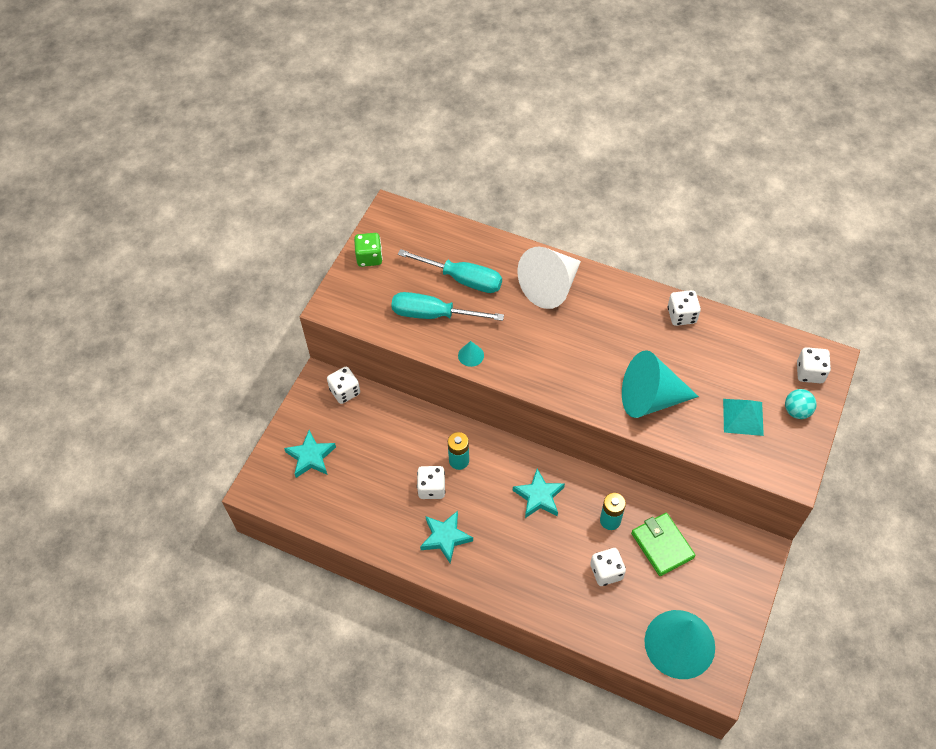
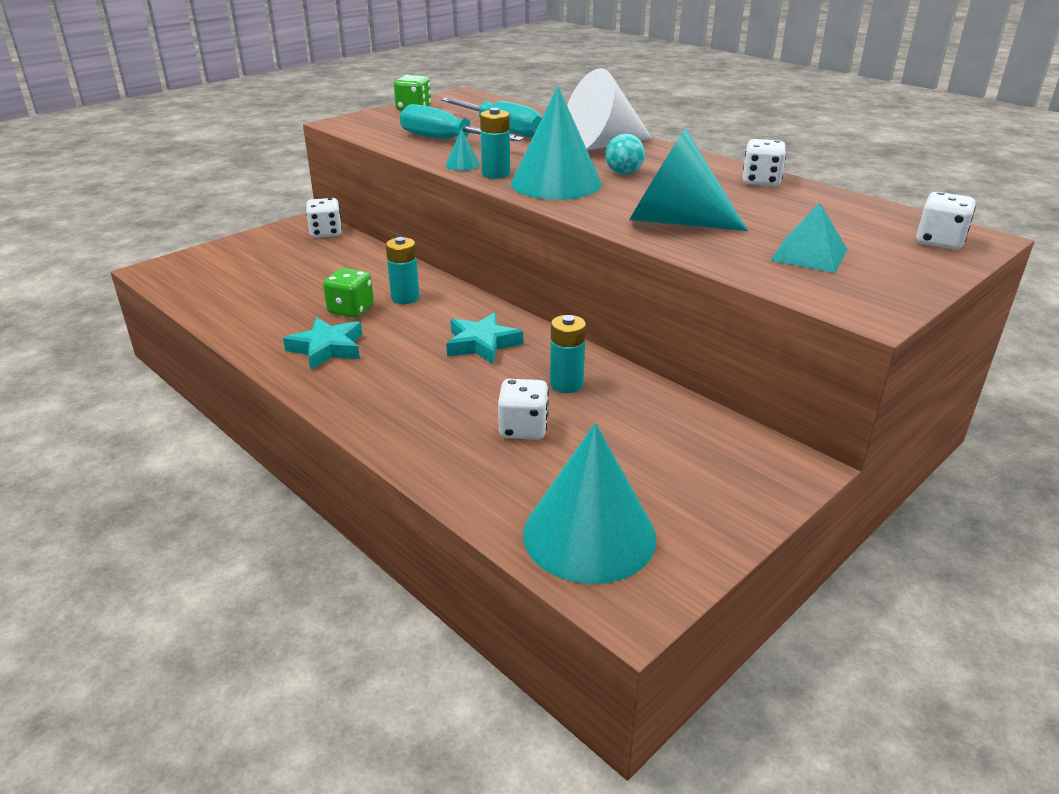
camera: 20 degrees right, 25 degrees down
(311, 457) = (239, 263): turquoise star -> none
(431, 488) = (351, 310): white dice -> green dice
(502, 363) = (496, 174): none -> turquoise battery
(551, 365) = (556, 183): none -> turquoise cone
(662, 545) = (630, 424): green wallet -> none
(796, 411) = (903, 264): turquoise ball -> turquoise ball (623, 173)

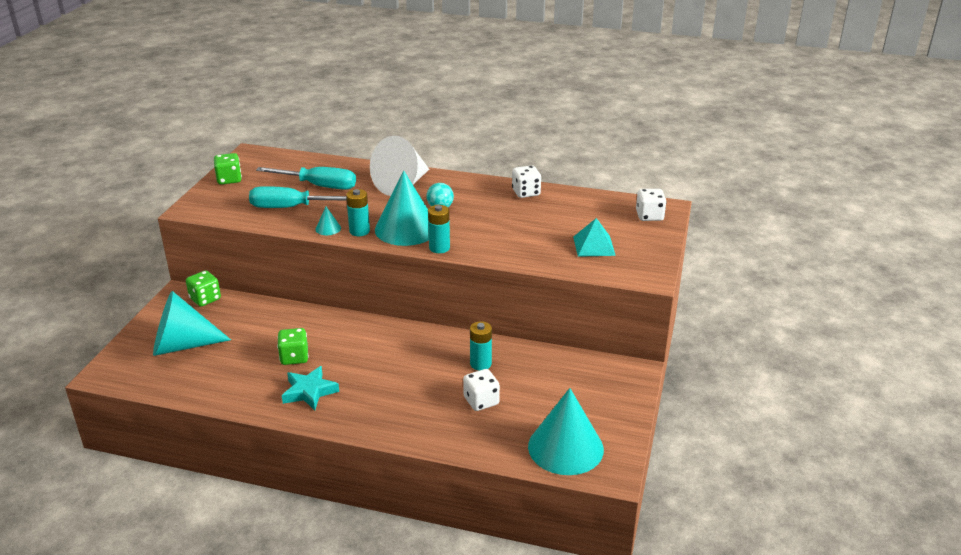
camera: 30 degrees left, 0 degrees up
(326, 233) = (205, 299): white dice -> green dice
(405, 298) = (322, 336): turquoise battery -> turquoise battery (439, 248)
(482, 344) = (406, 353): turquoise star -> none
(673, 221) = (504, 241): turquoise cone -> turquoise cone (182, 345)

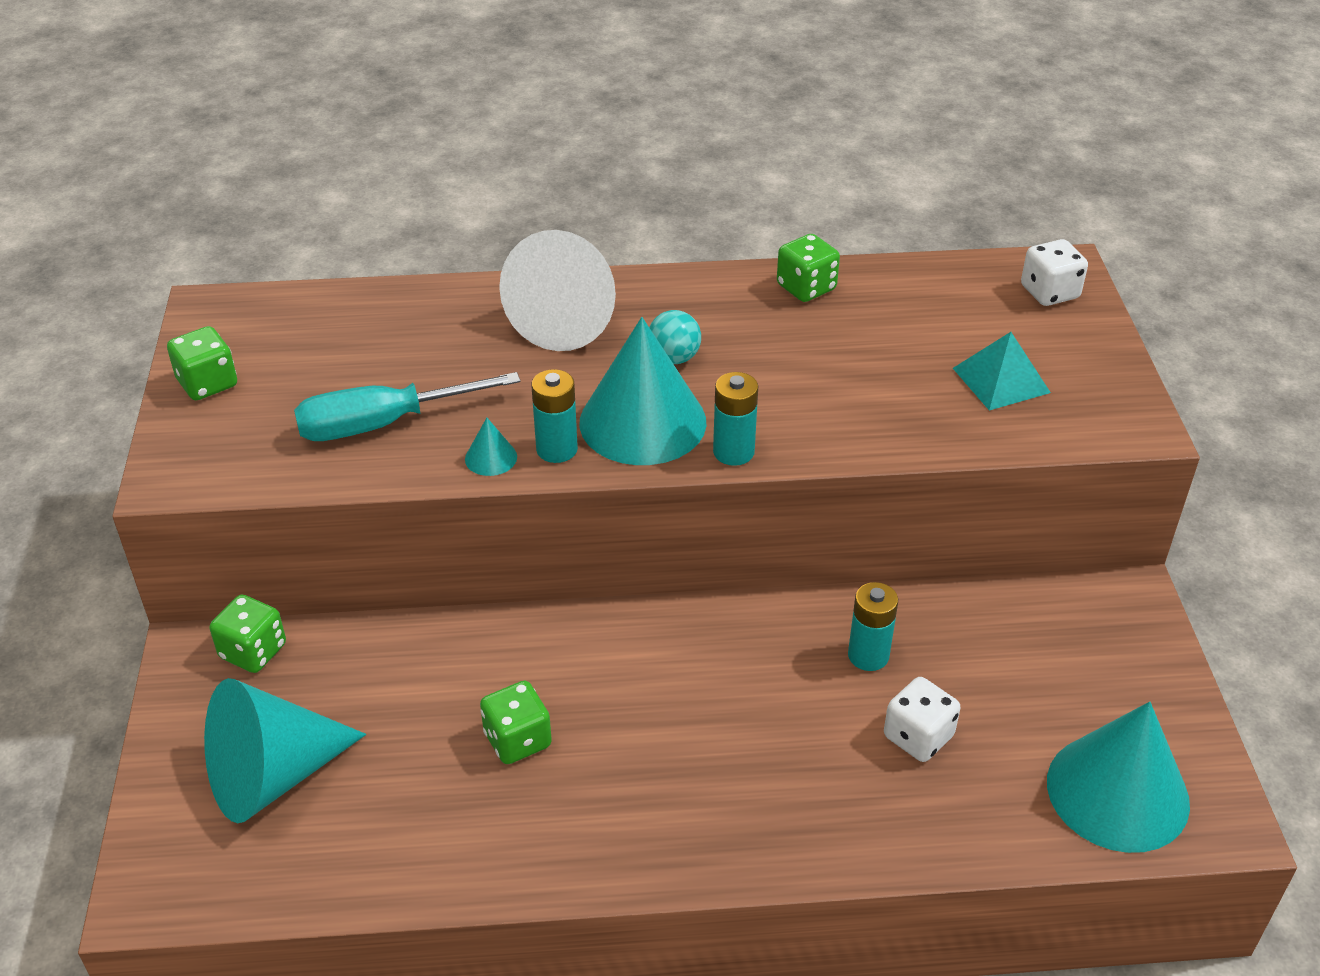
camera: 20 degrees left, 10 degrees up
(309, 391) = (595, 810): turquoise star -> none
(318, 186) = (404, 358): turquoise screwdriver -> none
(526, 192) = (806, 287): white dice -> green dice

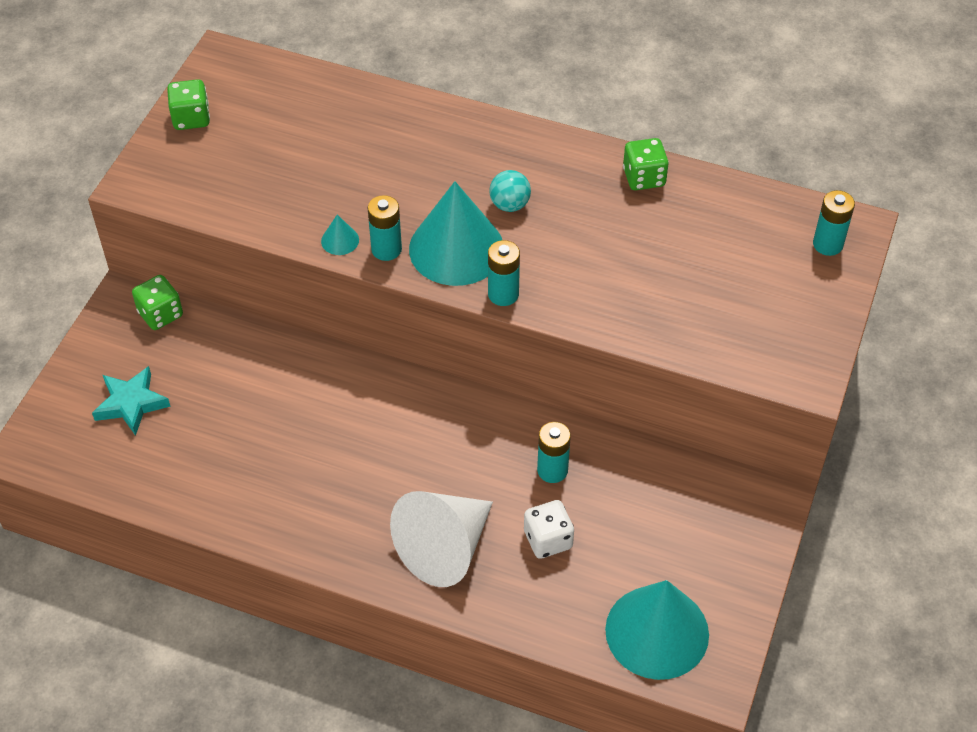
camera: 25 degrees right, 10 degrees up
(272, 776) = (131, 403): turquoise cone -> turquoise star
(383, 424) = (285, 189): turquoise screwdriver -> none
(517, 740) = (289, 438): green dice -> none
(567, 320) = (454, 147): white cone -> white cone (444, 548)
(1001, 380) = (734, 305): turquoise pyramid -> none
(1049, 292) = (828, 244): white dice -> turquoise battery

